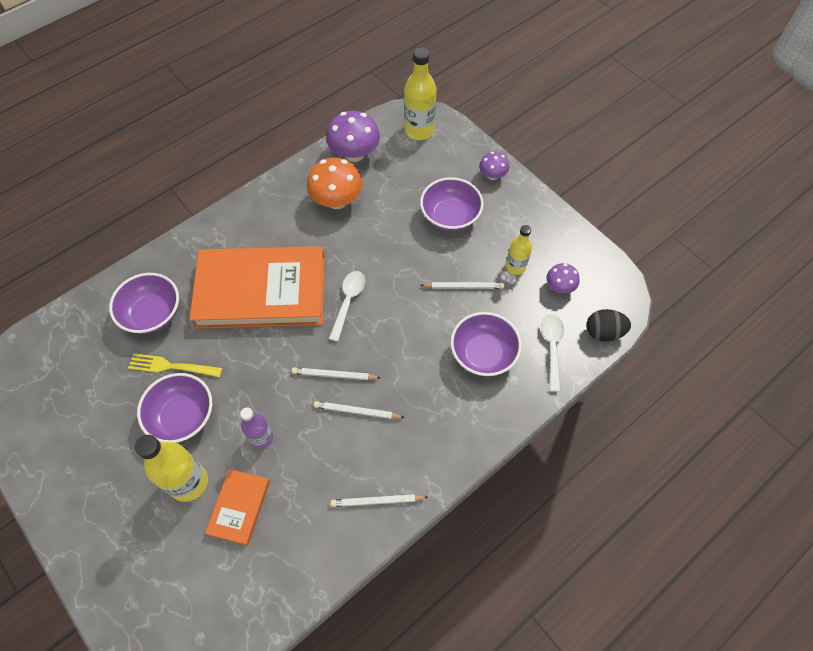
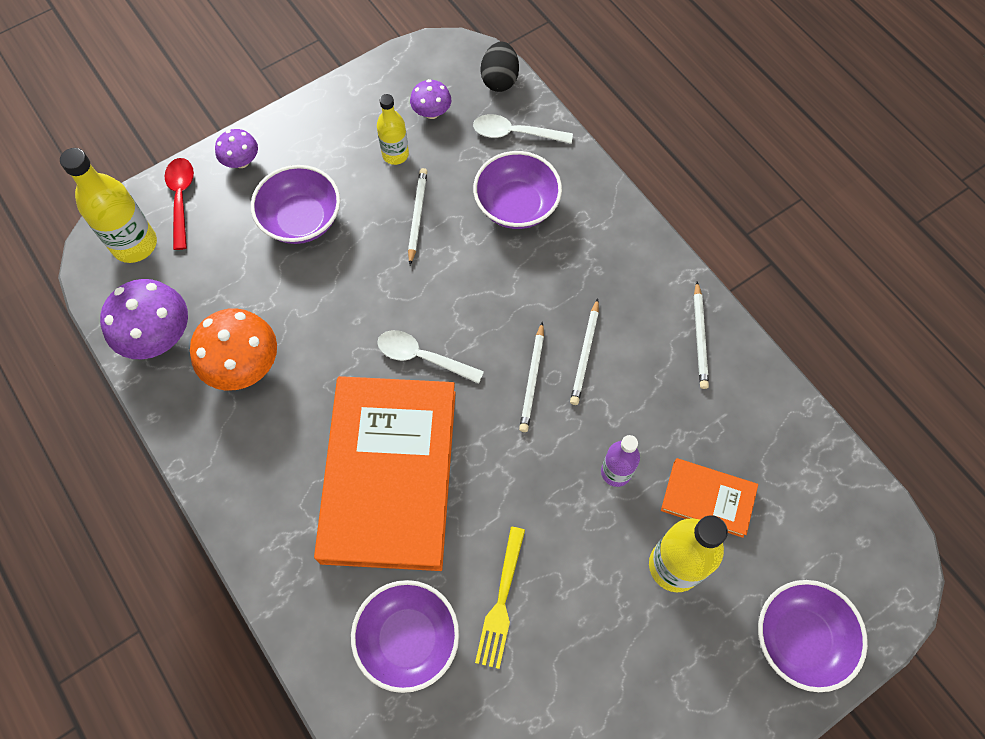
camera: 85 degrees left, 5 degrees up
(182, 416) = (580, 580): purple bowl -> purple bowl (800, 638)
(456, 148) = (181, 199): none -> red spoon

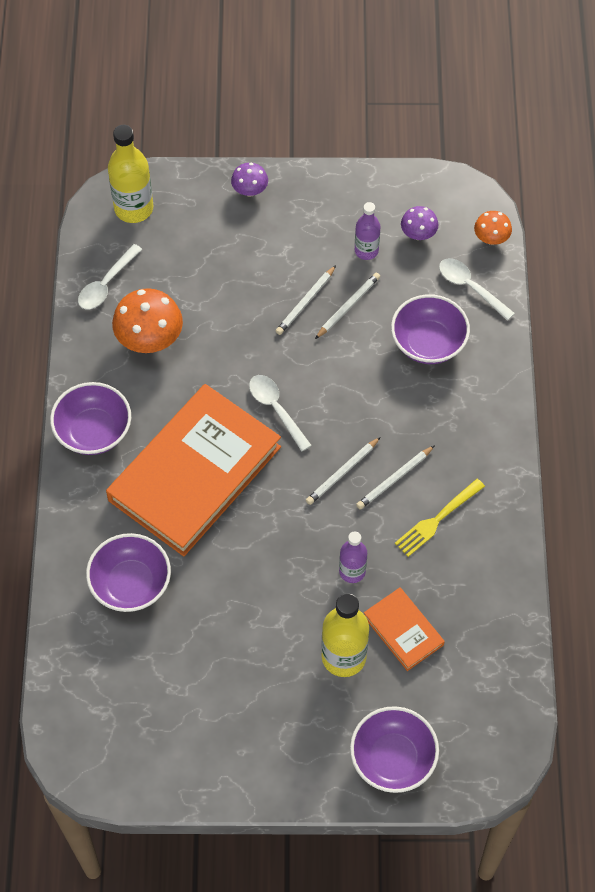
camera: 35 degrees right, 5 degrees down
(158, 336) = (106, 284): purple mushroom -> white spoon
(181, 199) = (188, 194): red spoon -> none
(301, 220) = (262, 259): purple bowl -> purple bowl (93, 431)
(395, 154) = (366, 251): yellow bottle -> purple bottle
(499, 80) = (491, 238): black egg -> orange mushroom
(501, 601) = (208, 601): yellow fork -> yellow fork (437, 519)
(700, 337) = (489, 520): white pencil -> white pencil (305, 302)

